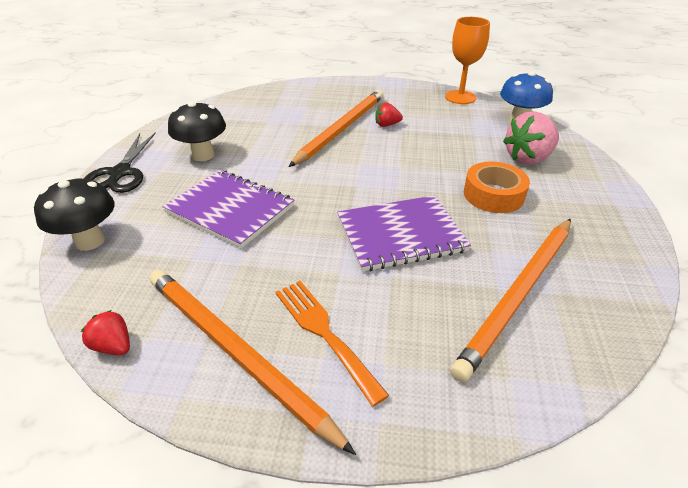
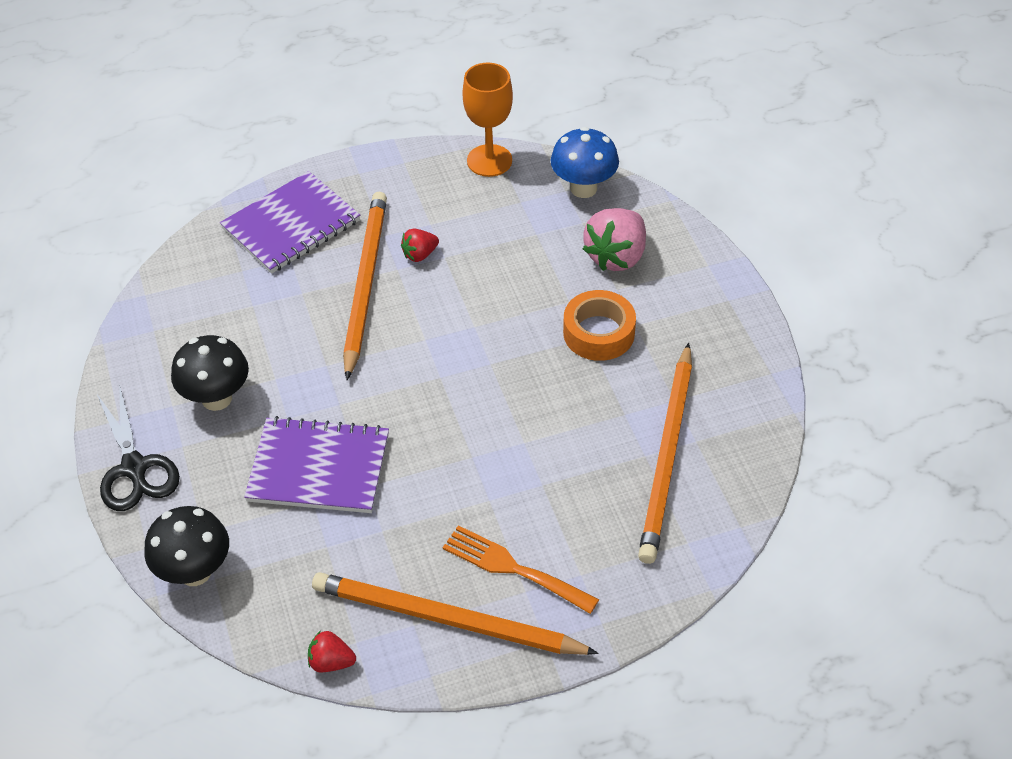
camera: 25 degrees left, 10 degrees up
(400, 234) = (525, 428): purple notebook -> purple notebook (291, 225)

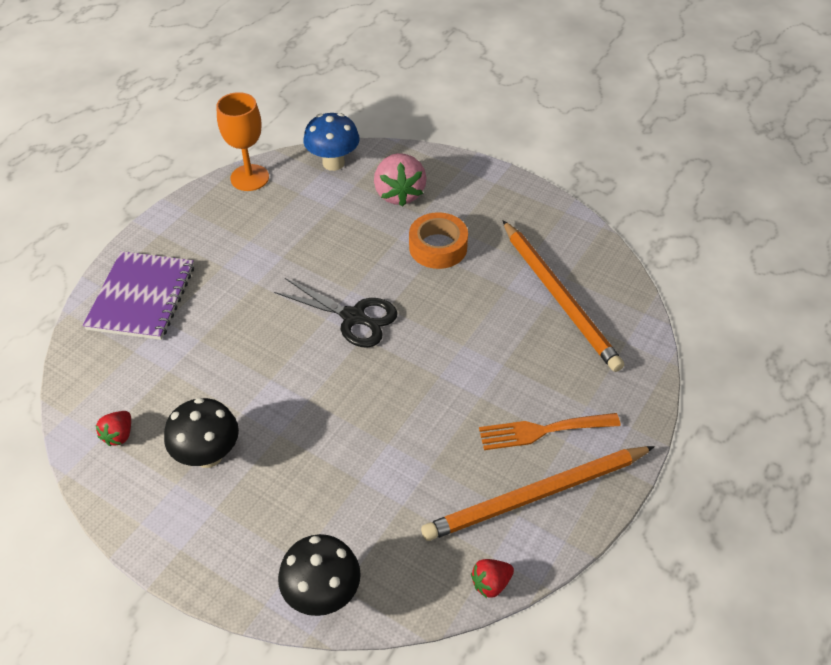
camera: 40 degrees left, 0 degrees up
(134, 468) = (192, 551): black scissors -> black scissors (353, 317)
(319, 468) = (340, 454): purple notebook -> none
(365, 283) = (242, 306): orange pencil -> none
(420, 254) = (263, 264): red strawberry -> red strawberry (119, 435)

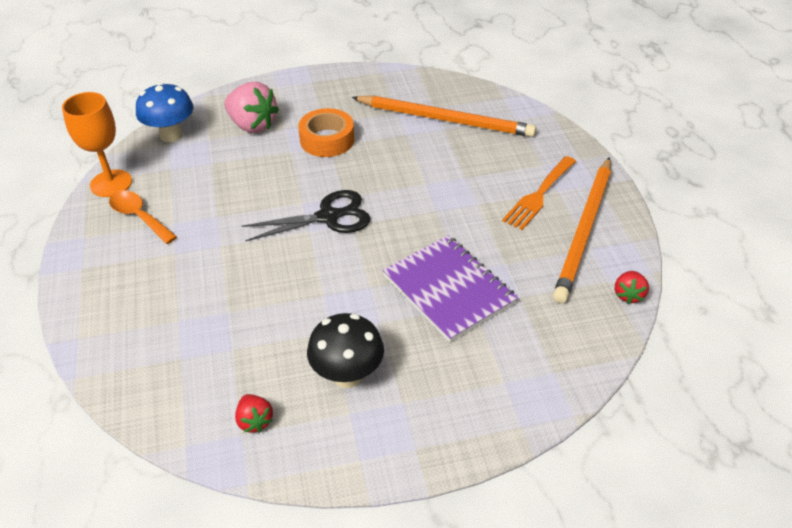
camera: 45 degrees left, 5 degrees down
(141, 297) = (131, 319): purple notebook -> purple notebook (448, 289)
(235, 219) = (139, 216): none -> orange spoon
(322, 594) = (548, 386): black mushroom -> none

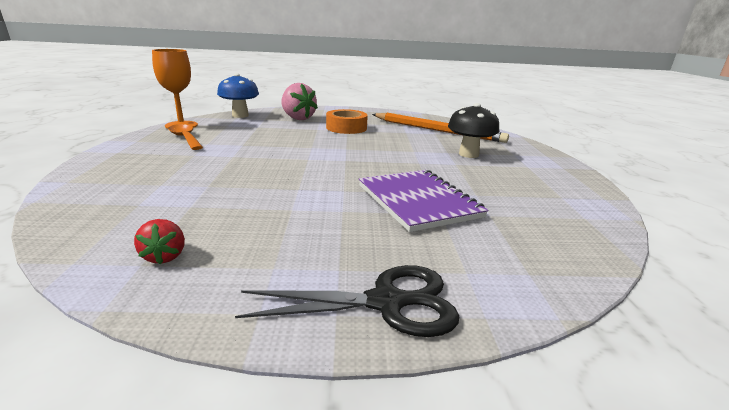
camera: 10 degrees right, 20 degrees down
(328, 217) = (328, 155): black scissors -> black scissors (386, 302)
(347, 375) = (289, 239): black mushroom -> black mushroom (468, 154)
(539, 195) = (510, 166): orange fork -> none
(584, 230) = (555, 187): orange pencil -> none
(628, 295) = (610, 229): red strawberry -> none

